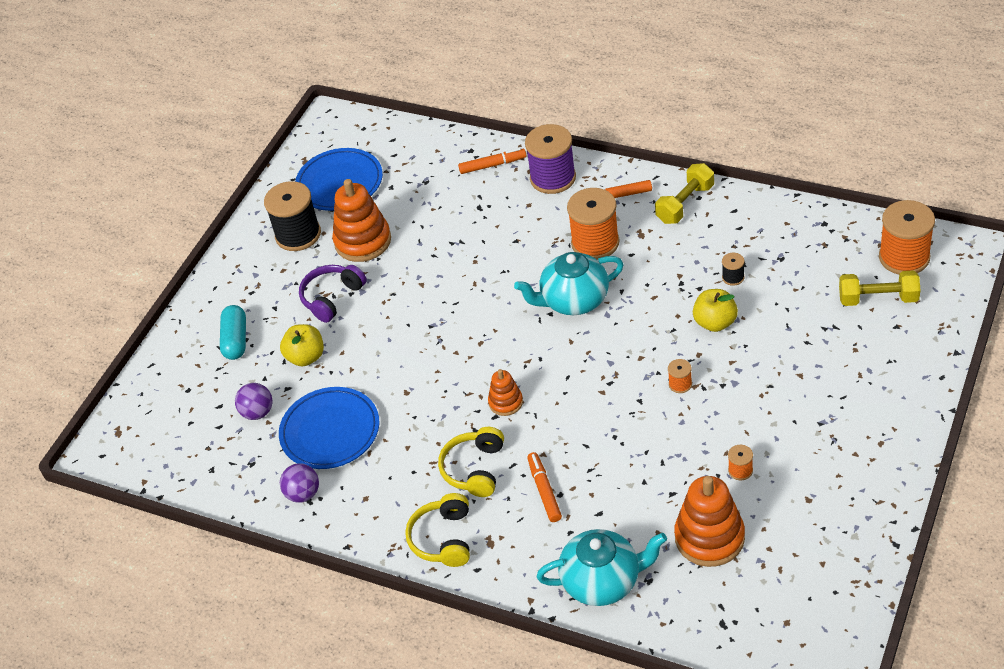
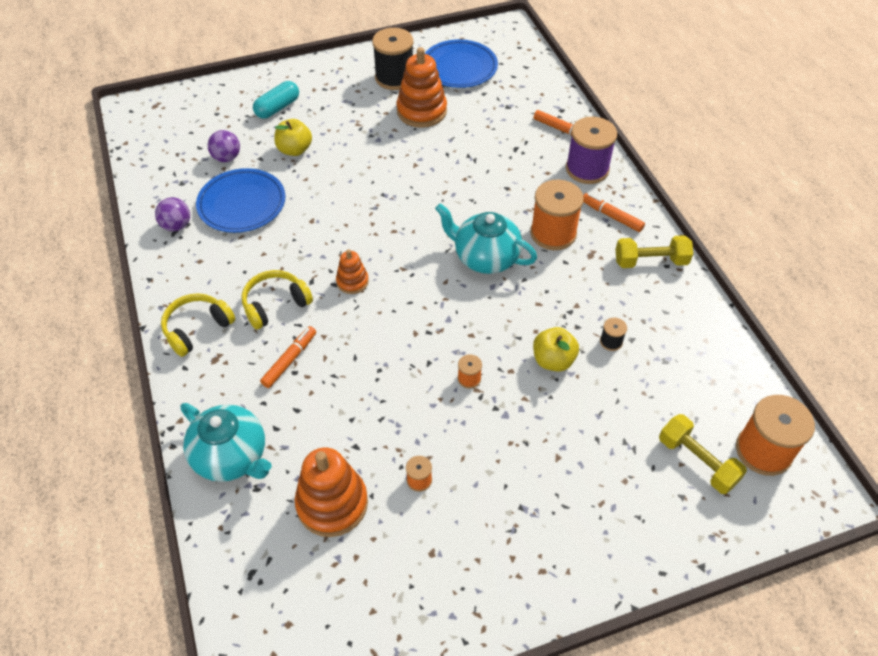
camera: 40 degrees right, 5 degrees up
(332, 298) = (358, 129): purple headphones -> none

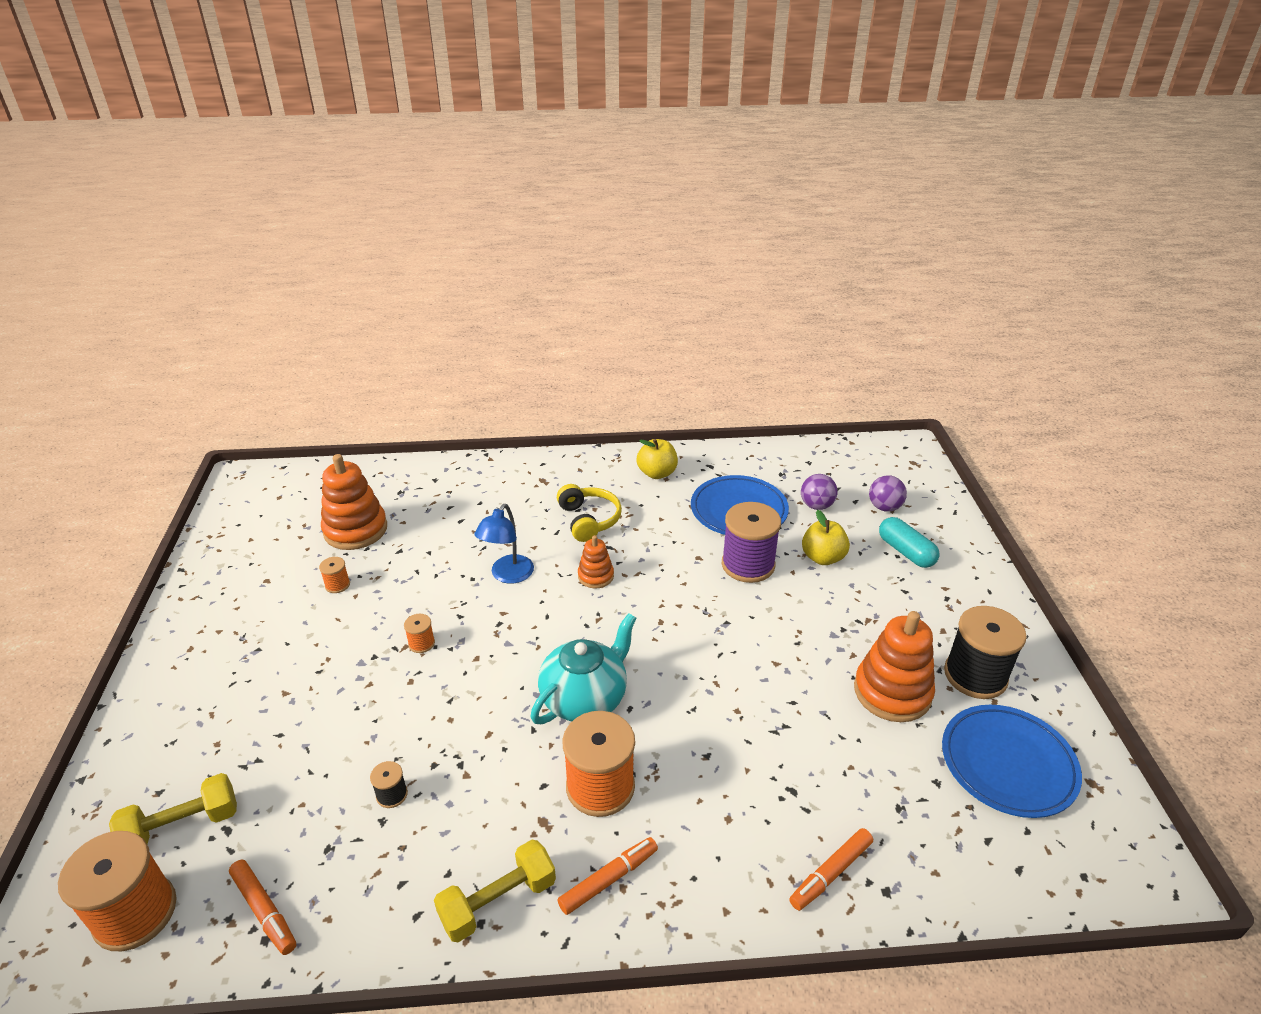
camera: 105 degrees right, 15 degrees down
(177, 226) = (718, 468): purple ball -> purple ball (884, 507)
(197, 329) = (582, 472): yellow headphones -> none
(232, 456) = (438, 482): turquoise teapot -> none
(290, 360) = (517, 522): orange marker -> orange marker (264, 910)
(368, 344) = (508, 575): none -> blue lamp
(553, 360) = (400, 724): yellow apple -> yellow apple (657, 473)
(587, 169) = (724, 880): purple spool -> purple spool (748, 565)
(650, 261) = (498, 901): yellow dumbbell -> yellow dumbbell turned 45 degrees clockwise

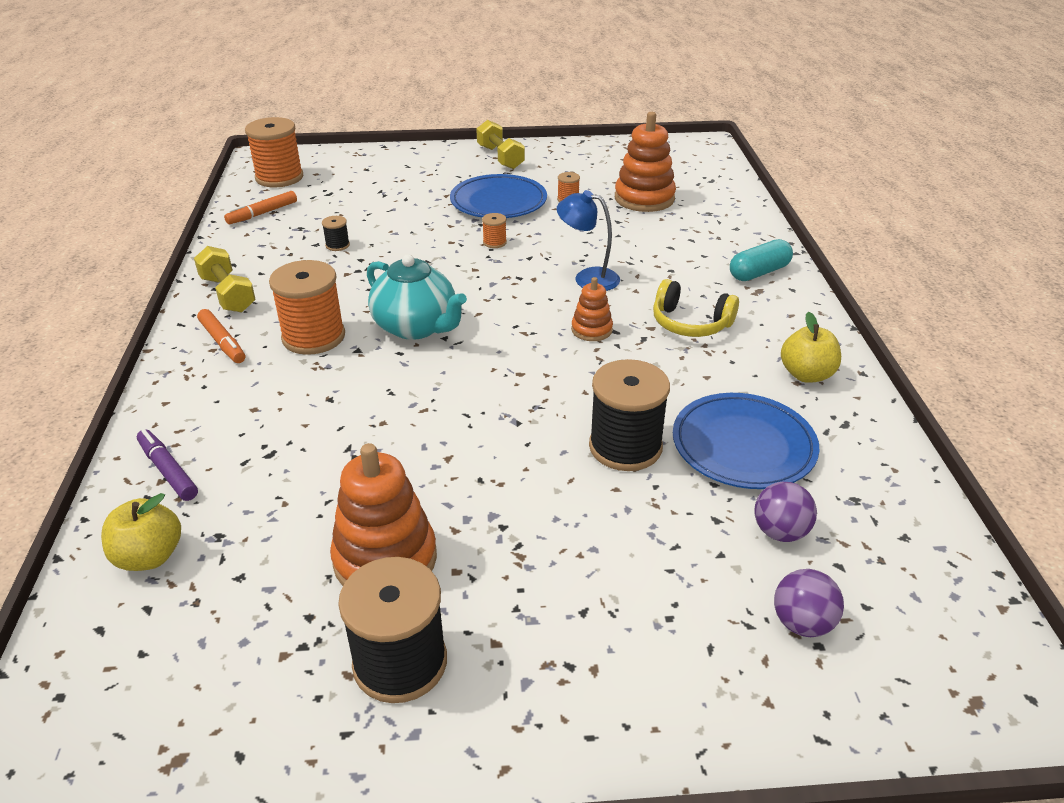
camera: 90 degrees right, 0 degrees up
(182, 826) = (337, 180): yellow dumbbell -> yellow dumbbell (500, 157)
(588, 520) = (690, 323): yellow headphones -> yellow headphones turned 45 degrees clockwise
(748, 565) = (625, 447): purple spool -> black spool
(822, 557) = (650, 524): yellow apple -> yellow apple (149, 556)
(830, 873) = (168, 471): orange marker -> purple marker
(906, 552) = (681, 631): turquoise capsule -> turquoise capsule (759, 272)
(1008, 764) = (241, 660): blue plate -> blue plate (498, 202)

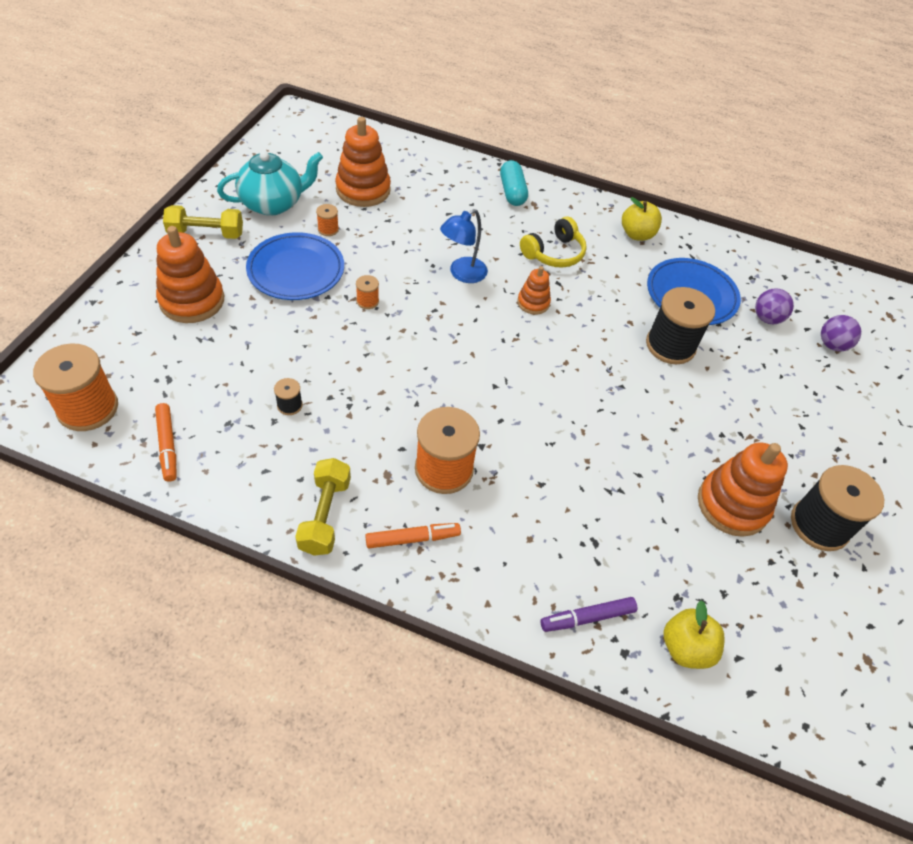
camera: 70 degrees left, 15 degrees up
(228, 294) = (325, 515): yellow dumbbell -> yellow dumbbell turned 75 degrees counterclockwise
(416, 327) = (469, 397): turquoise teapot -> turquoise teapot (273, 203)
(419, 176) = (192, 300): none -> orange stacking toy

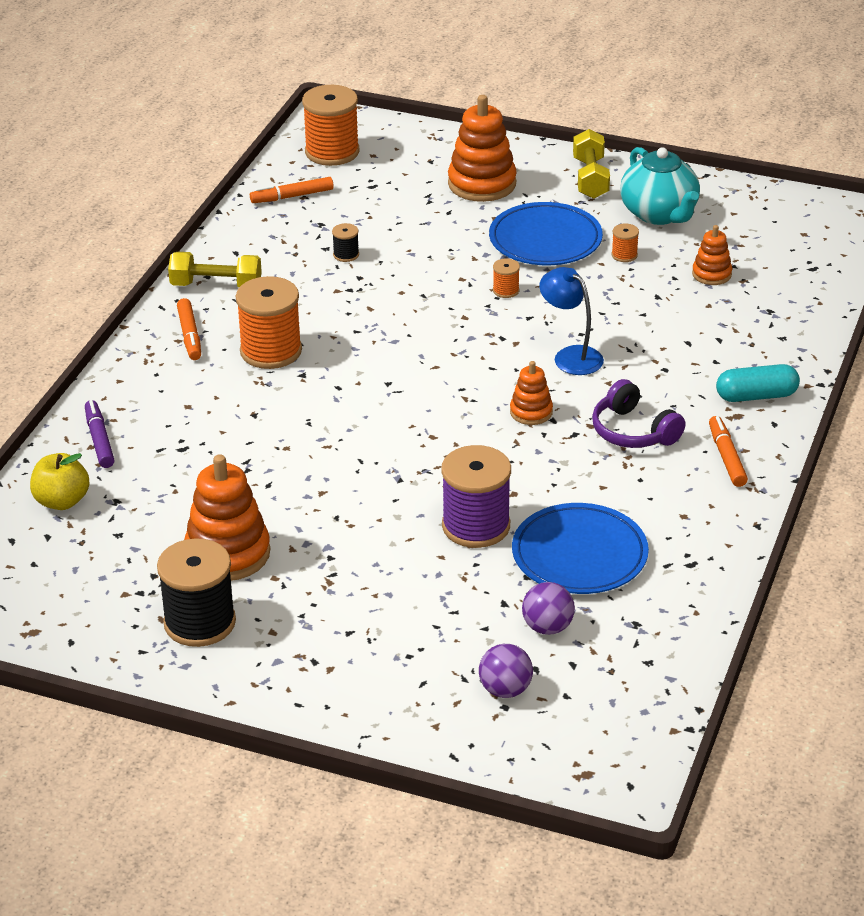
camera: 95 degrees right, 15 degrees down
(363, 190) = (711, 274): orange stacking toy -> orange stacking toy, size x0.54
(554, 253) = (633, 431): yellow headphones -> purple headphones
(579, 215) = (726, 457): none -> orange marker
(637, 234) = (700, 511): yellow apple -> none
(670, 345) = (476, 526): black spool -> purple spool

